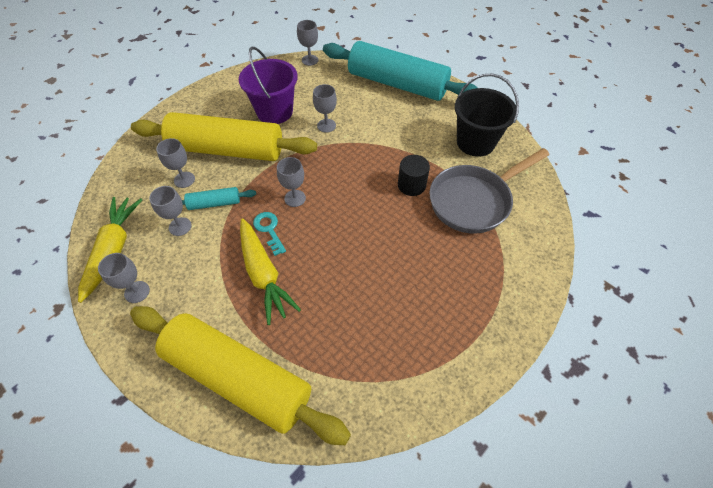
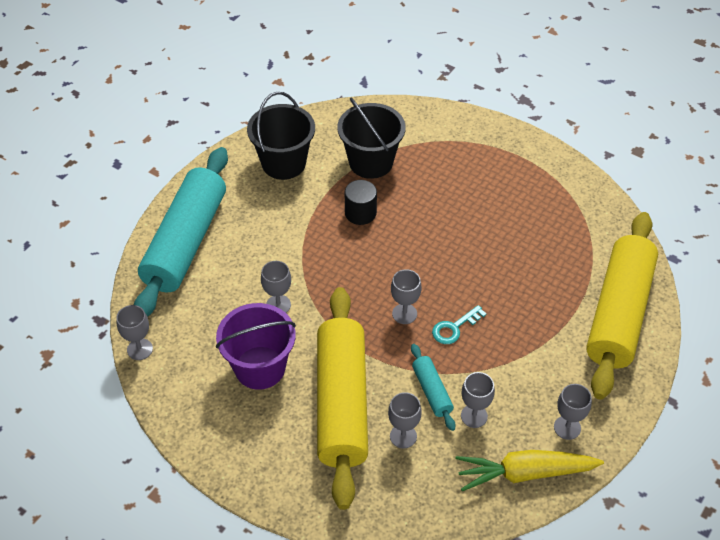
camera: 100 degrees left, 5 degrees down
(264, 275) = (511, 319): yellow carrot -> none
(474, 201) = (371, 162): grey pan -> black bucket

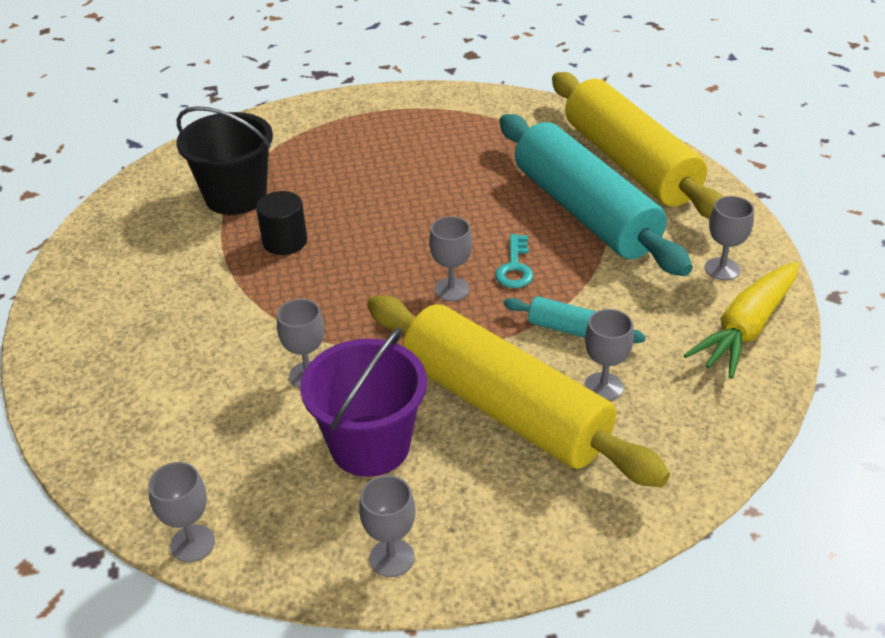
camera: 45 degrees left, 10 degrees down
(185, 242) = (107, 397): turquoise rolling pin -> turquoise rolling pin (584, 212)
(283, 163) = (135, 253): black bucket -> none
(474, 416) = (638, 320): grey goblet -> grey goblet (392, 558)

